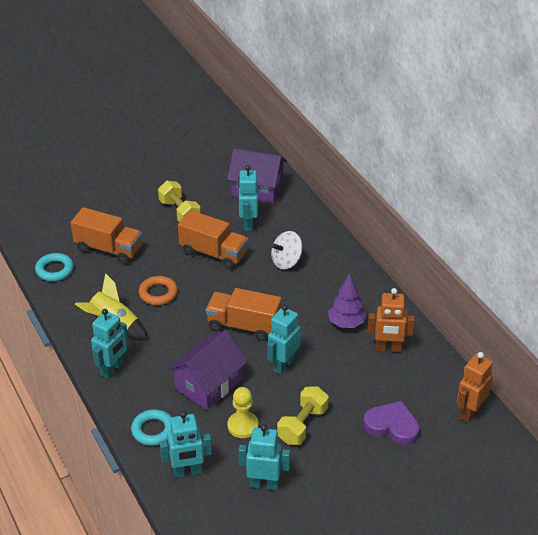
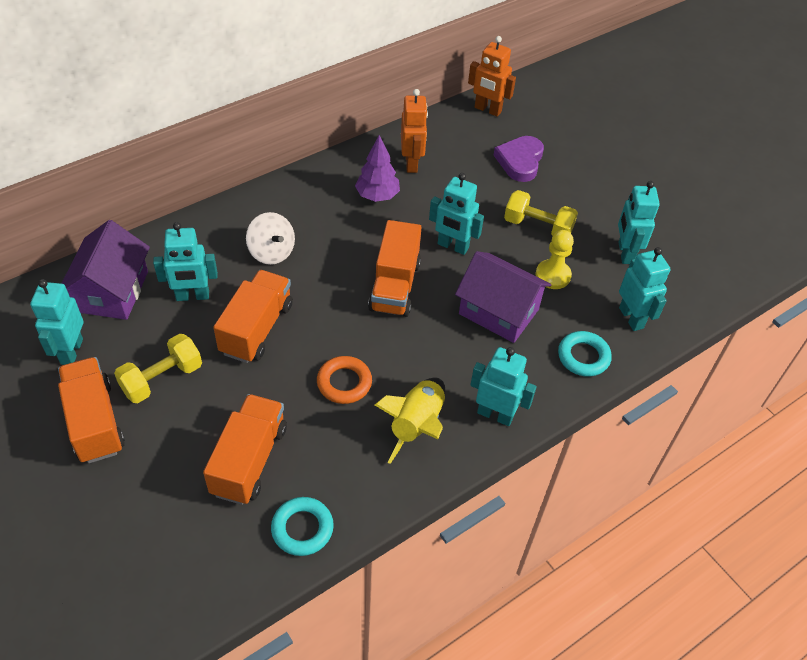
camera: 100 degrees left, 10 degrees up
(153, 187) = (95, 422): none -> orange truck
(209, 175) = (71, 351): none -> turquoise robot

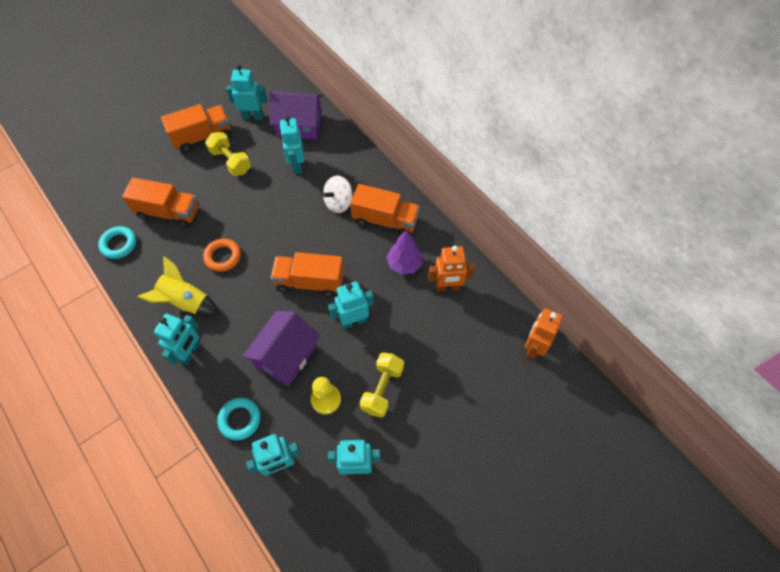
camera: 90 degrees right, 10 degrees up
(256, 329) = (269, 203): orange truck -> orange truck (385, 220)
(452, 246) = (353, 321): turquoise robot -> turquoise robot turned 45 degrees clockwise
(520, 161) = (465, 376): purple heart -> none

